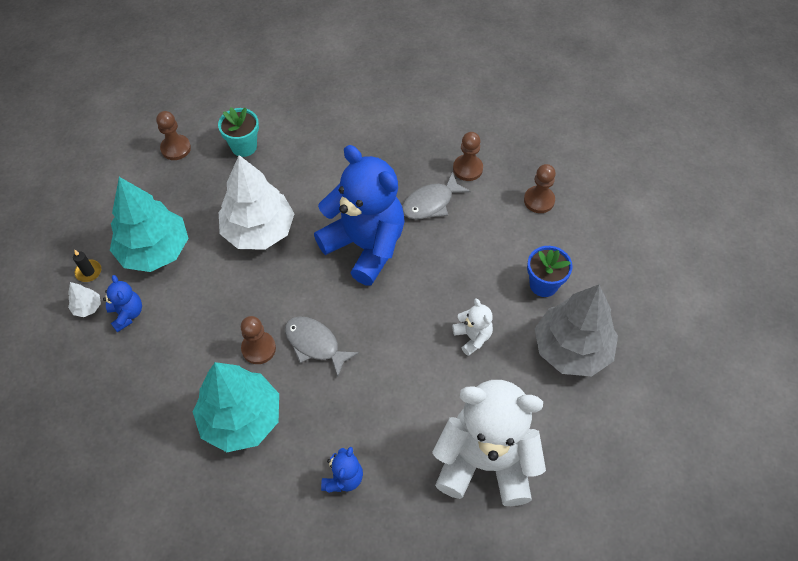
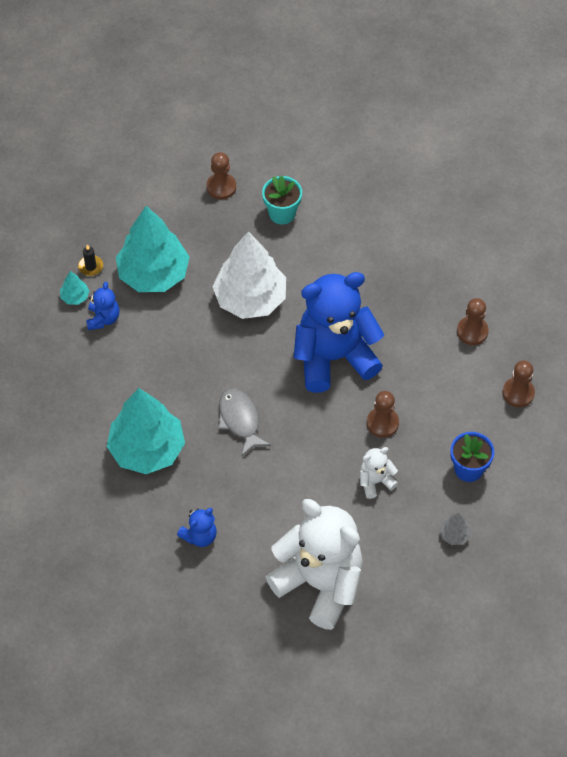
camera: 30 degrees right, 0 degrees up
(87, 307) = (75, 297): white tree -> turquoise tree
(258, 348) = (192, 400): brown pawn -> brown pawn (382, 423)
(365, 245) = (334, 357): blue teddy bear -> blue teddy bear turned 90 degrees counterclockwise
(431, 203) = (417, 347): grey fish -> none
(472, 337) = (375, 481): white teddy bear -> white teddy bear turned 120 degrees counterclockwise
(571, 349) = (454, 534): grey tree -> grey tree, size x0.40

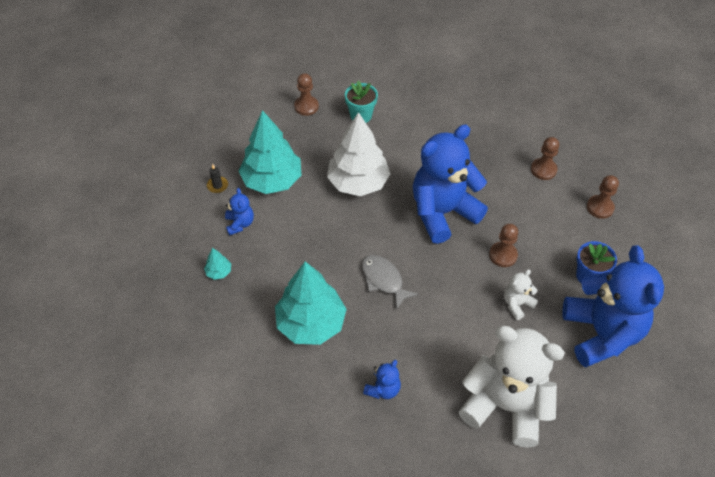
camera: 15 degrees left, 5 degrees down
(75, 297) = (210, 212): turquoise tree -> turquoise tree (219, 272)
(454, 534) = (601, 333): grey tree -> blue teddy bear

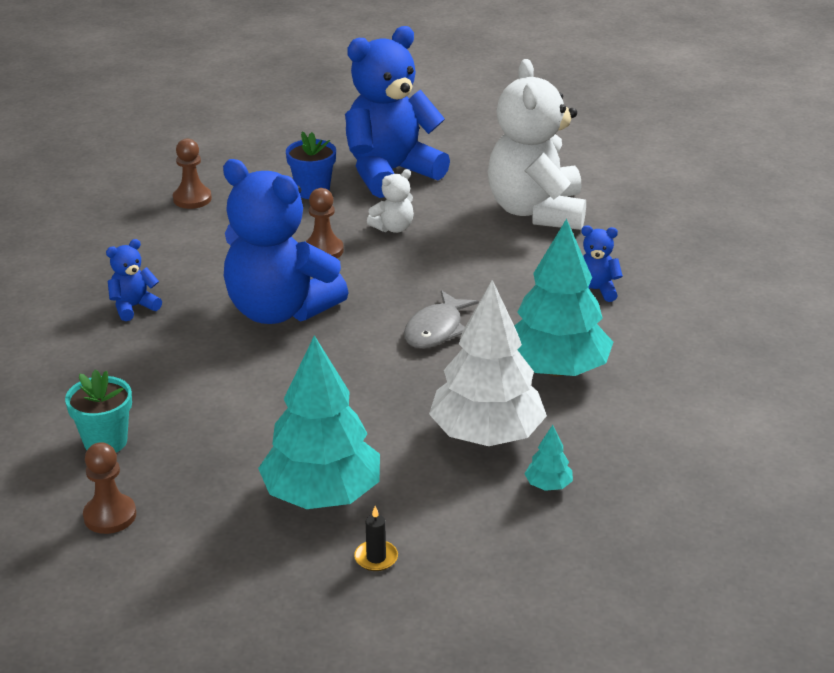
camera: 115 degrees left, 20 degrees down
(240, 224) = (440, 498): blue teddy bear -> blue teddy bear (134, 307)
(358, 182) = (269, 401): white tree -> white tree (487, 435)
(517, 304) = (393, 228): white teddy bear -> white teddy bear turned 60 degrees counterclockwise
(543, 170) = (144, 248): brown pawn -> none

